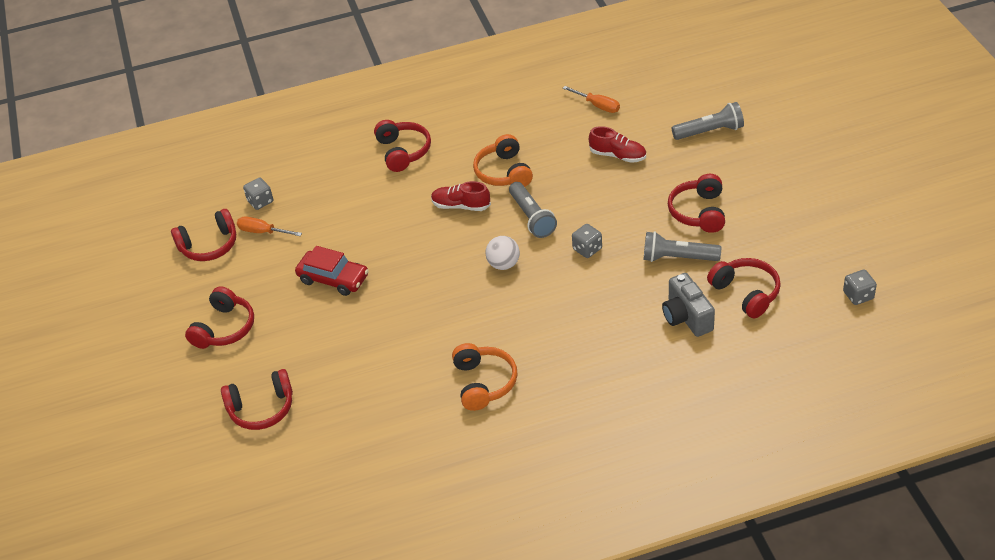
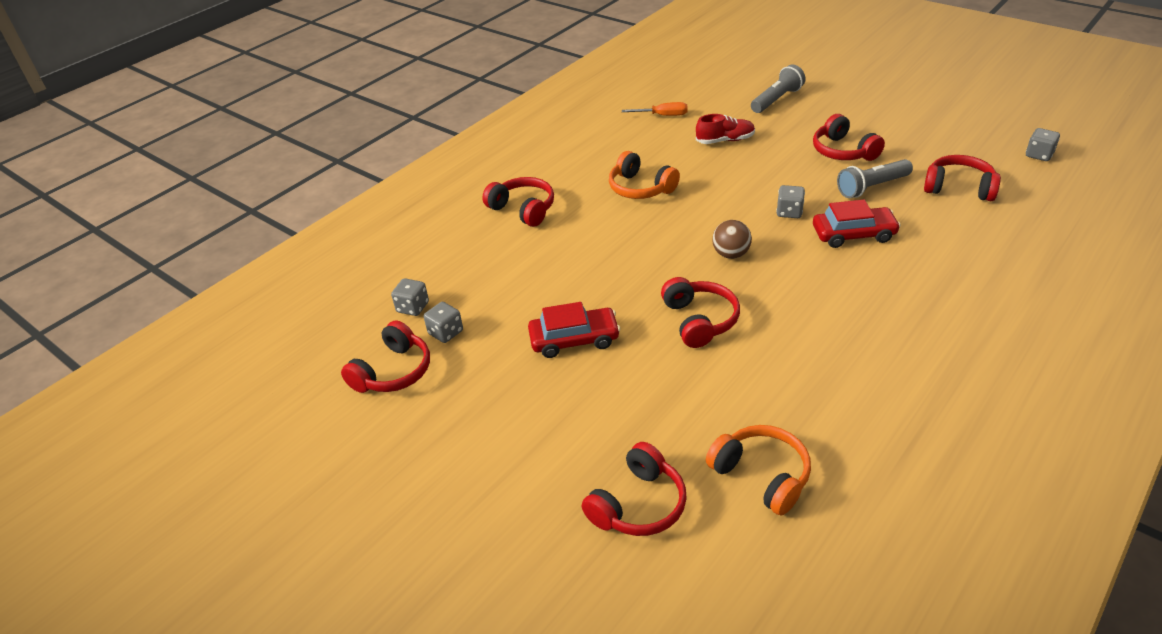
camera: 35 degrees left, 5 degrees down
(224, 328) = (500, 444): red headphones -> red headphones (699, 320)
(263, 232) = (446, 332): orange screwdriver -> grey dice
(461, 206) = (632, 227): red shoe -> none
(484, 383) = (841, 358): orange headphones -> orange headphones (761, 475)
(503, 264) = (731, 254): white ball -> brown ball
(532, 217) = (709, 210): grey flashlight -> none
(610, 292) = (853, 234): none -> red car
(686, 317) = (939, 224): grey camera -> none

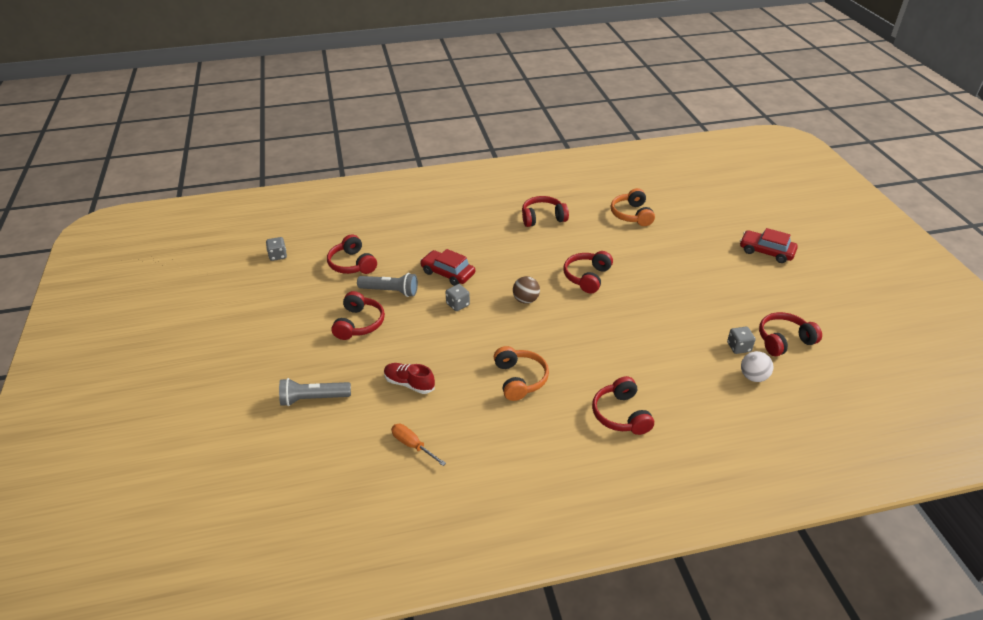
camera: 145 degrees left, 0 degrees up
(413, 307) = (753, 377): grey dice -> white ball
(574, 339) = (663, 303): red car -> red car (766, 252)
(638, 505) = (691, 229): red headphones -> red headphones (543, 218)

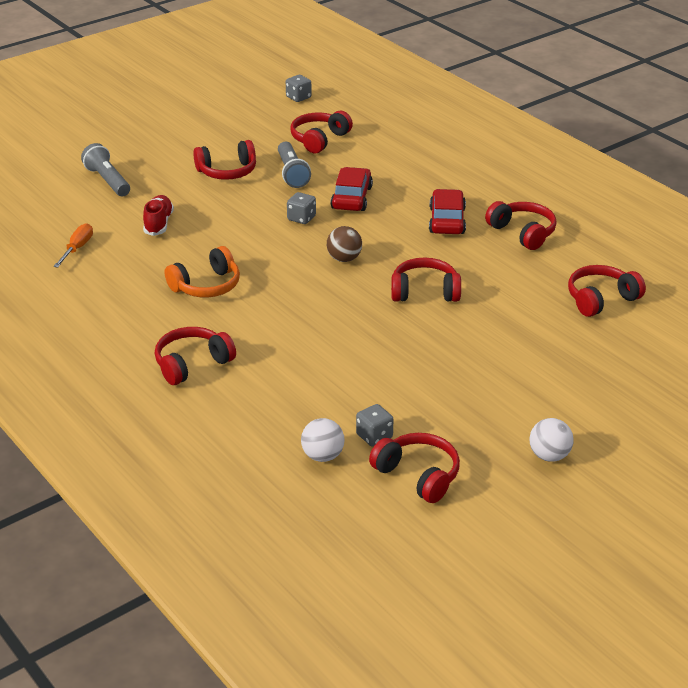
camera: 65 degrees right, 5 degrees down
(631, 215) = (601, 299): orange headphones -> red headphones
(766, 252) = (624, 435): red car -> red car (447, 220)
(778, 284) = (549, 456): none -> white ball

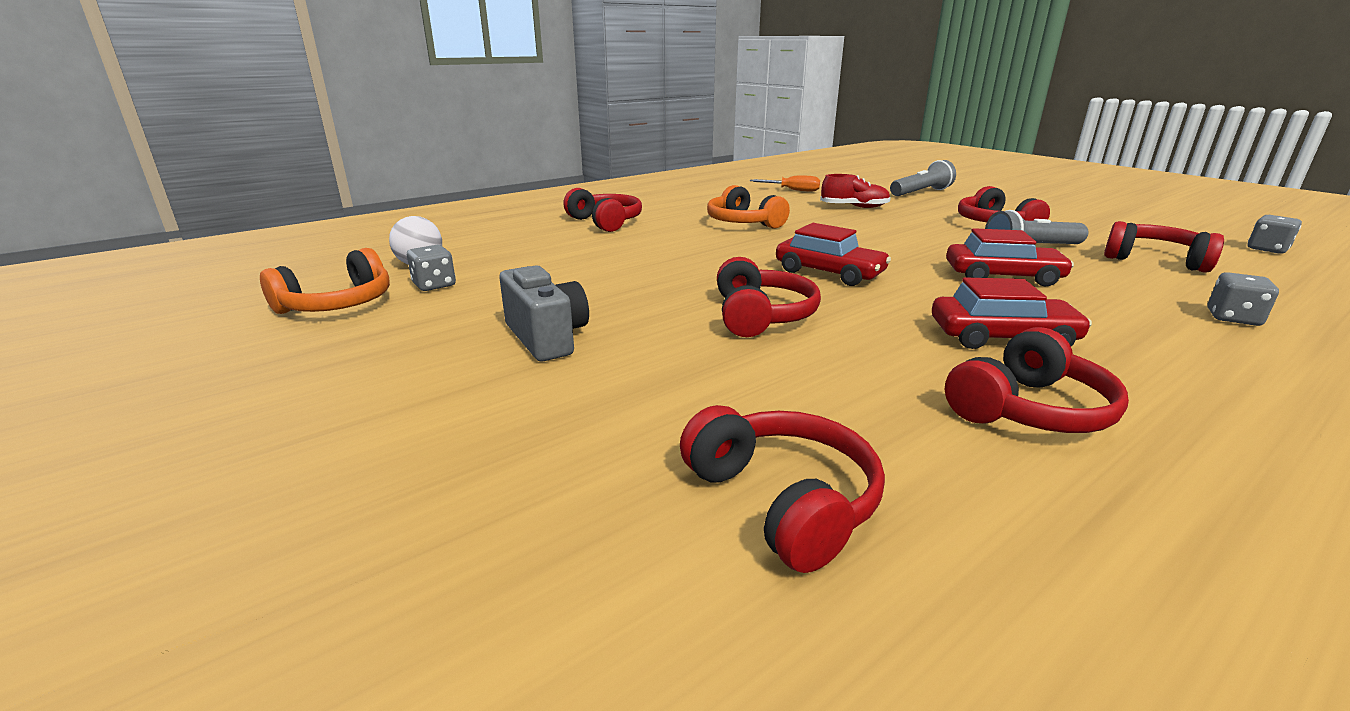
camera: 90 degrees right, 10 degrees down
(301, 218) = (917, 253): grey dice -> grey dice (1233, 318)
(344, 259) = (829, 272): brown ball -> red car
(418, 475) = (338, 304): red headphones -> orange headphones
(465, 370) = (546, 337): none -> grey camera
(549, 456) = (277, 393): white ball -> none

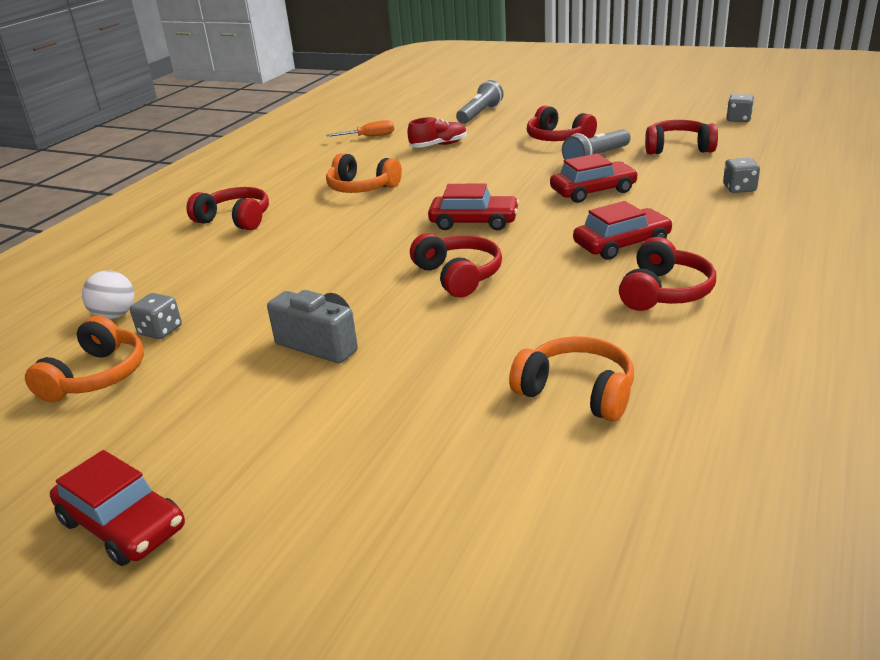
camera: 25 degrees left, 5 degrees up
(142, 445) = (123, 524): none -> red car
(783, 501) = (577, 392): red headphones -> orange headphones

